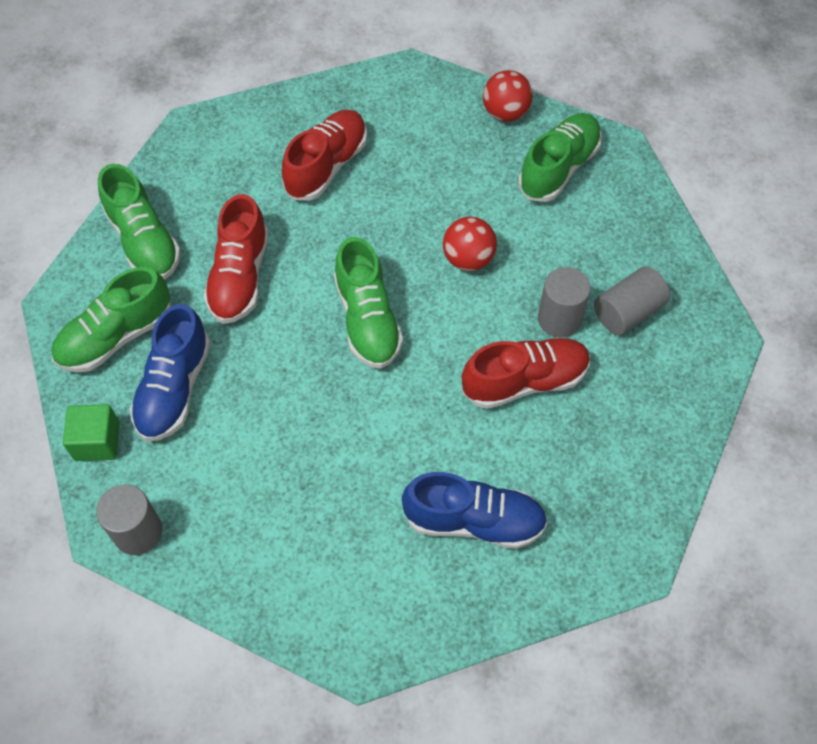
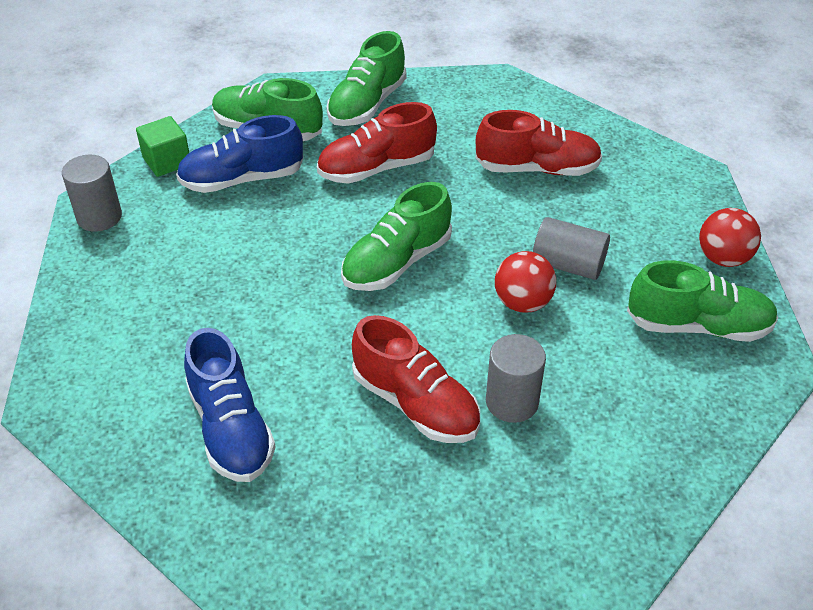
camera: 60 degrees right, 15 degrees down
(627, 312) = (569, 457): grey cylinder -> grey cylinder (568, 265)

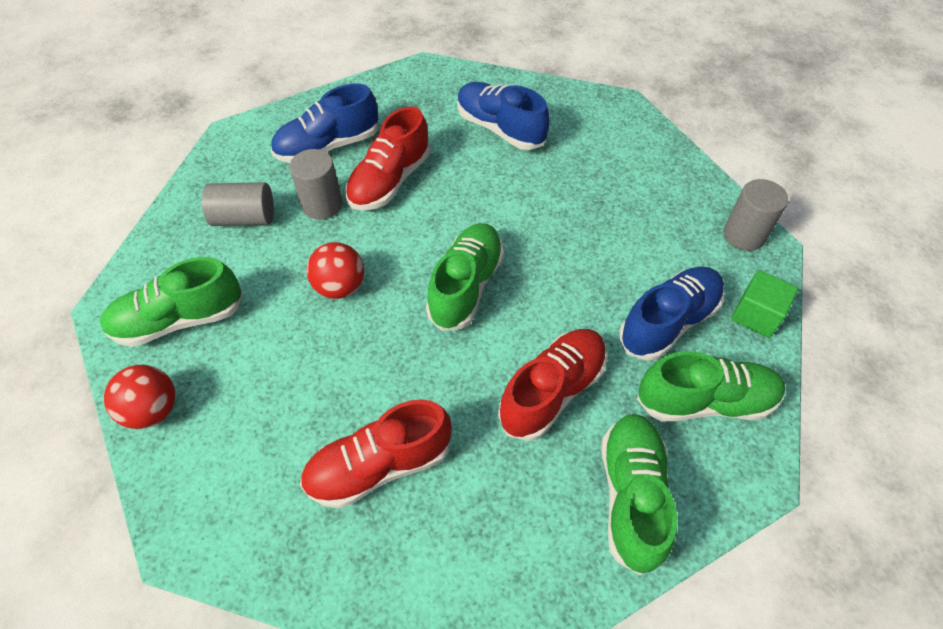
camera: 155 degrees right, 10 degrees up
(415, 404) = (390, 181): red shoe -> red shoe turned 75 degrees counterclockwise
(475, 489) = (328, 146): none -> blue shoe
(568, 265) = (310, 342): grey cylinder -> grey cylinder (244, 218)

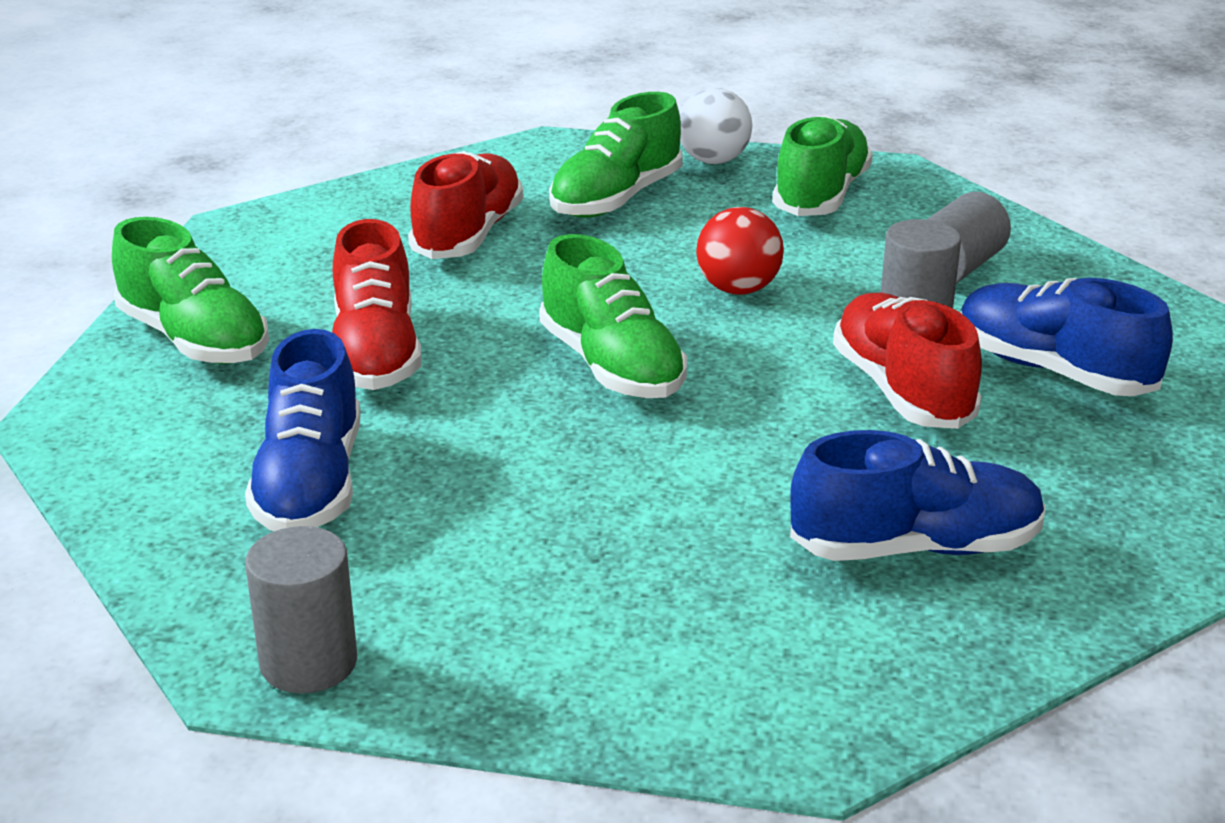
camera: 130 degrees right, 25 degrees down
(153, 410) = (713, 160): red ball -> white ball
(328, 146) = (1053, 371): blue shoe -> blue shoe turned 60 degrees counterclockwise
(705, 401) = (181, 443): green shoe -> green shoe (616, 199)
(756, 315) = (188, 565): green cube -> none

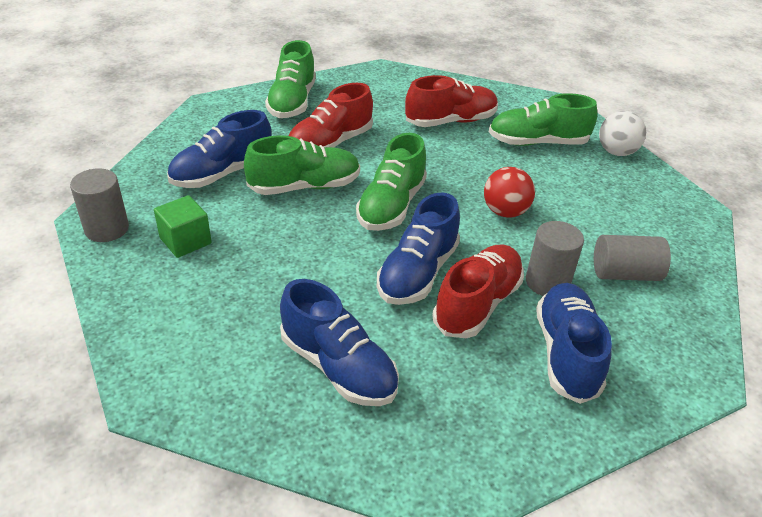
camera: 50 degrees right, 10 degrees up
(458, 586) = (185, 241): none -> green cube
(789, 408) = (417, 273): none -> blue shoe
(821, 196) = (633, 198): green shoe -> green shoe (305, 187)

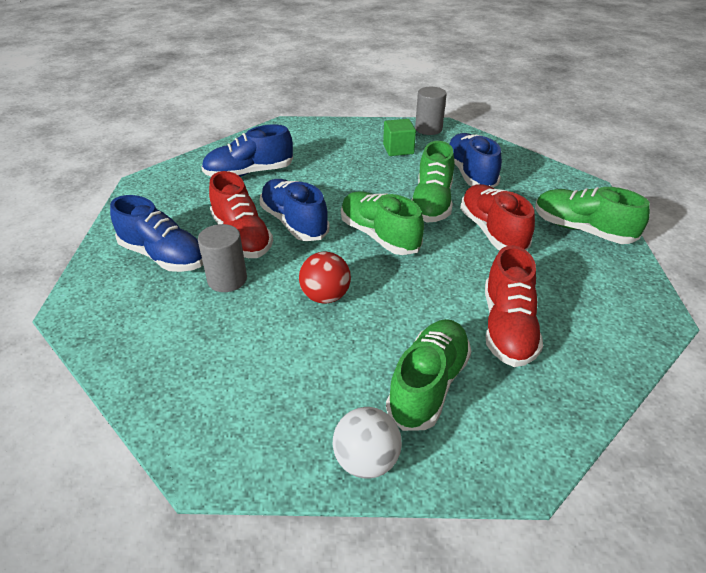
camera: 120 degrees right, 0 degrees up
(625, 273) = (190, 331): grey cylinder -> none

